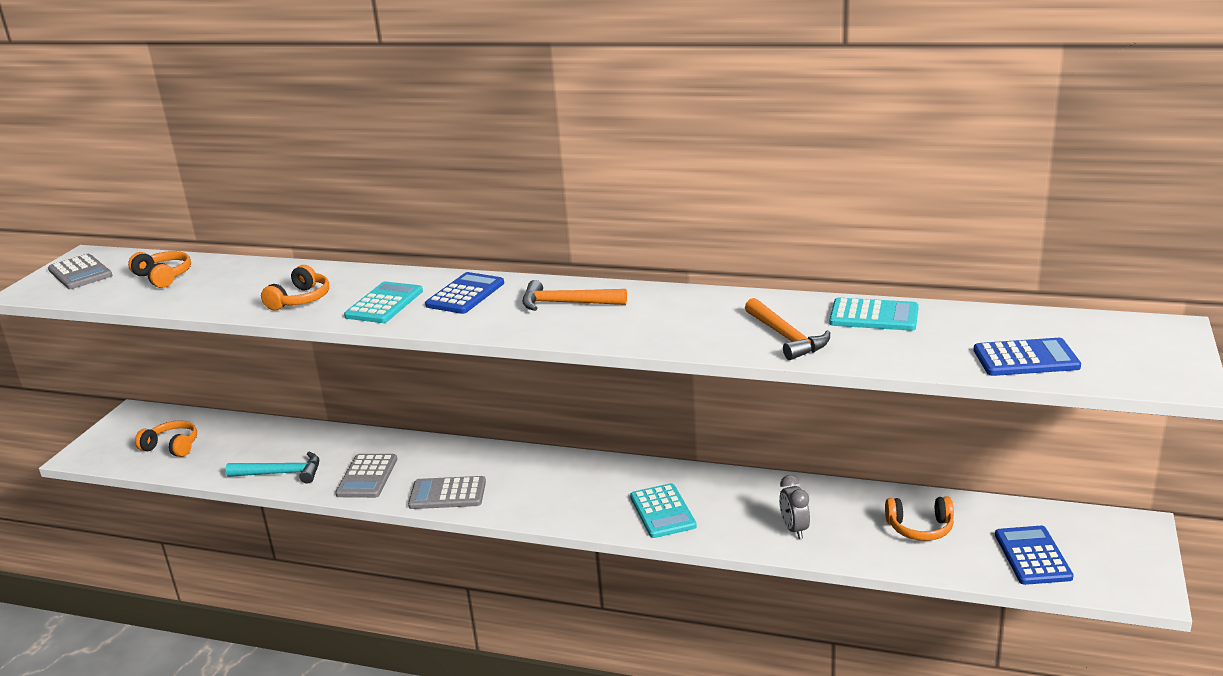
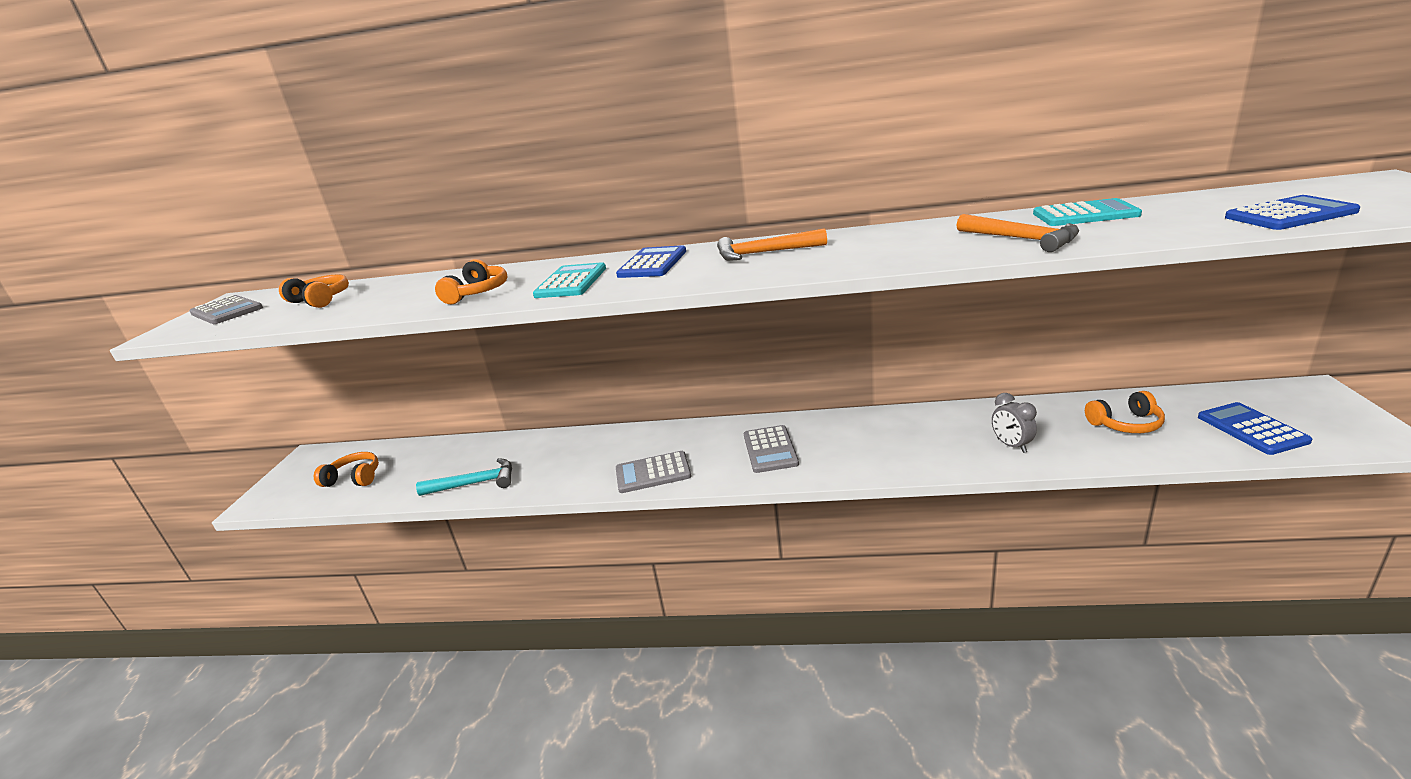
camera: 10 degrees left, 0 degrees up
(367, 477) = (564, 471): grey calculator -> grey calculator (770, 449)
(662, 512) = (874, 452): turquoise calculator -> none

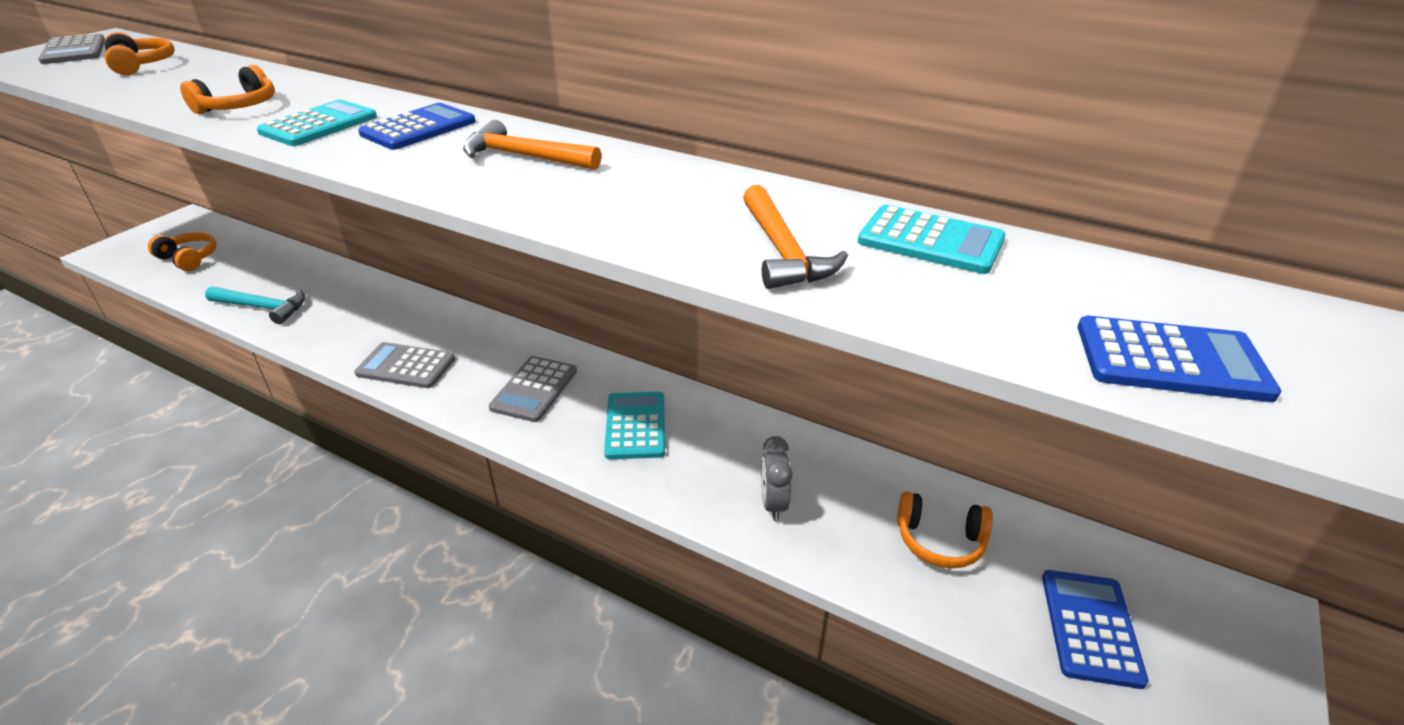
camera: 20 degrees right, 10 degrees up
(869, 442) = (635, 426): none -> turquoise calculator

